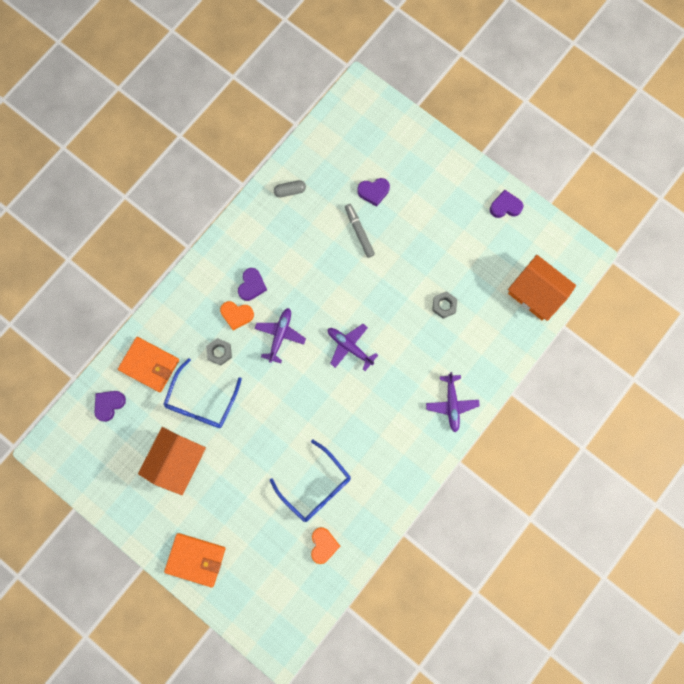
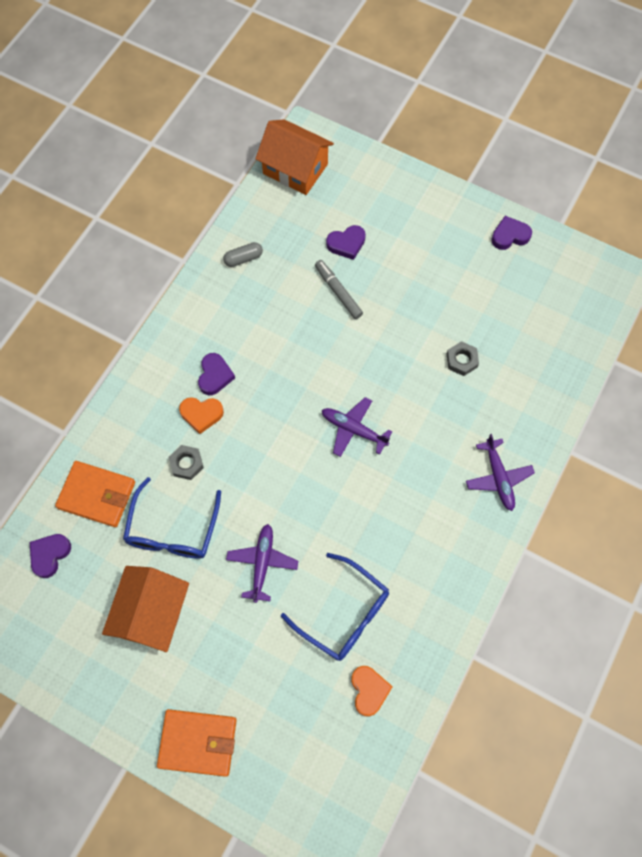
camera: 10 degrees left, 10 degrees down
(280, 335) = (261, 430): purple plane -> purple plane (262, 563)
(535, 293) = (571, 328): orange house -> orange house (295, 169)

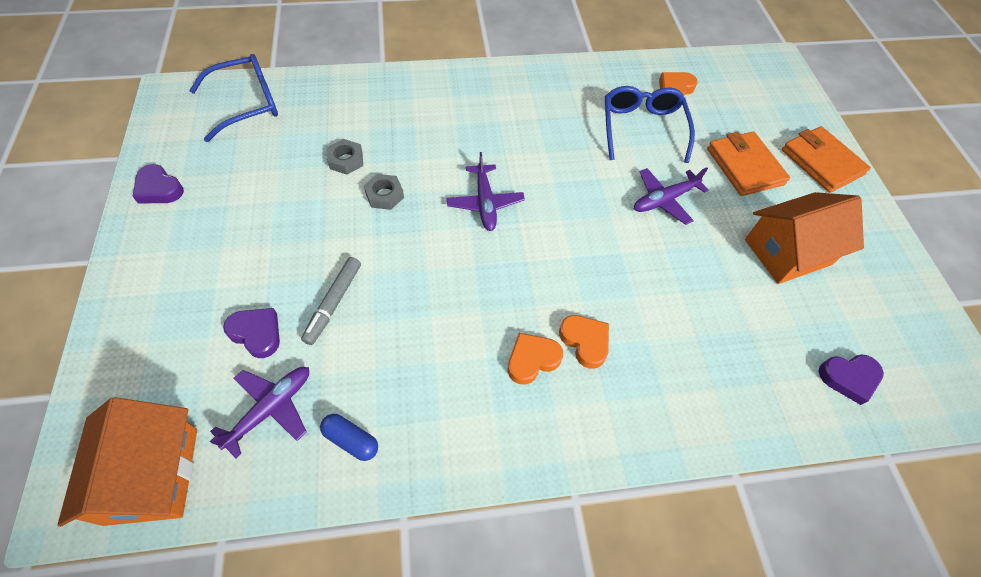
camera: 130 degrees left, 10 degrees down
(97, 495) = (756, 380): orange wallet -> orange wallet (744, 166)
(172, 530) = (712, 286): blue glasses -> blue glasses (247, 104)
(186, 464) = (645, 318): grey nut -> grey nut (384, 195)
(215, 376) = (532, 360): purple heart -> orange heart
(243, 258) = (351, 440): grey capsule -> blue capsule
(498, 477) = (443, 91): purple plane -> purple plane (270, 409)

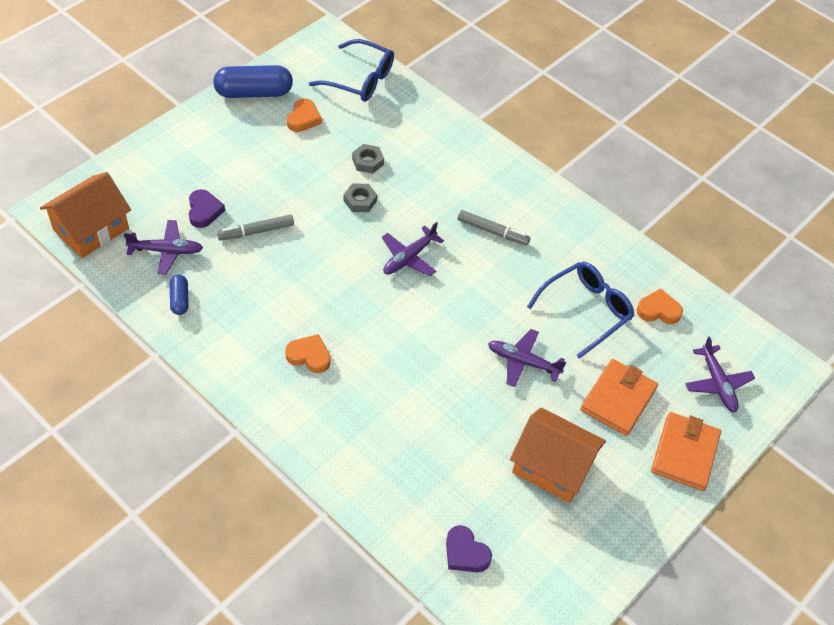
camera: 50 degrees right, 5 degrees down
(159, 189) = (254, 93): purple heart -> blue capsule
(510, 130) = (492, 231): none -> grey marker
(585, 342) = (349, 377): orange heart -> orange heart (303, 118)
(767, 103) = (717, 383): none -> purple plane

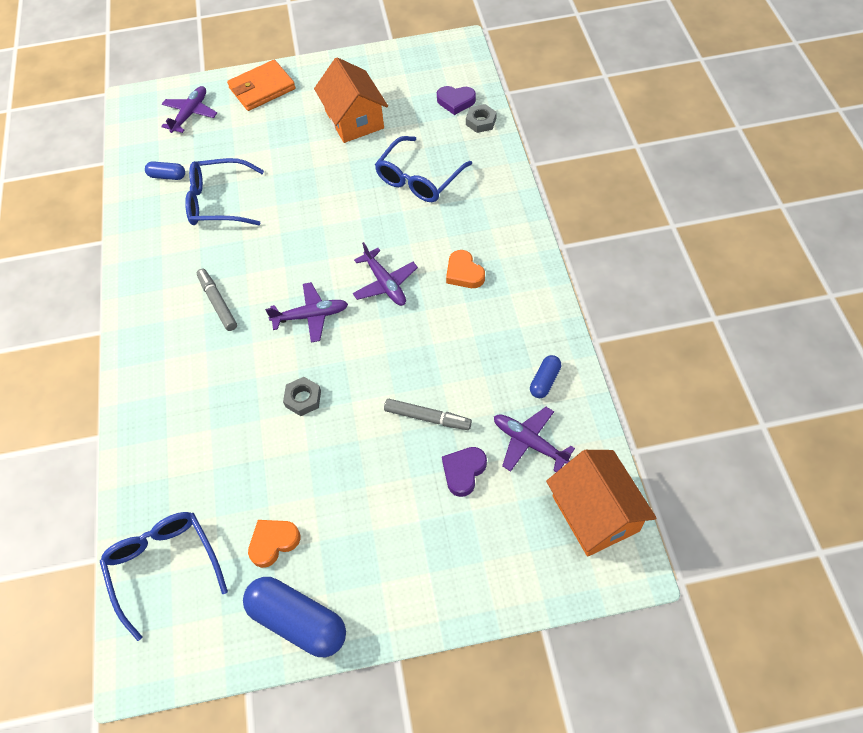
camera: 135 degrees left, 5 degrees up
(91, 229) = (595, 513): orange house -> orange house turned 75 degrees clockwise
(368, 162) = (256, 442): grey nut -> grey nut (481, 121)
(425, 430) = (419, 179): none -> blue glasses
(465, 553) = (456, 102): purple heart -> purple heart turned 105 degrees clockwise
(523, 362) = (304, 189): purple plane -> purple plane (385, 283)
(618, 399) = (266, 136): orange wallet -> none
(658, 310) = (167, 176): orange heart -> blue capsule

